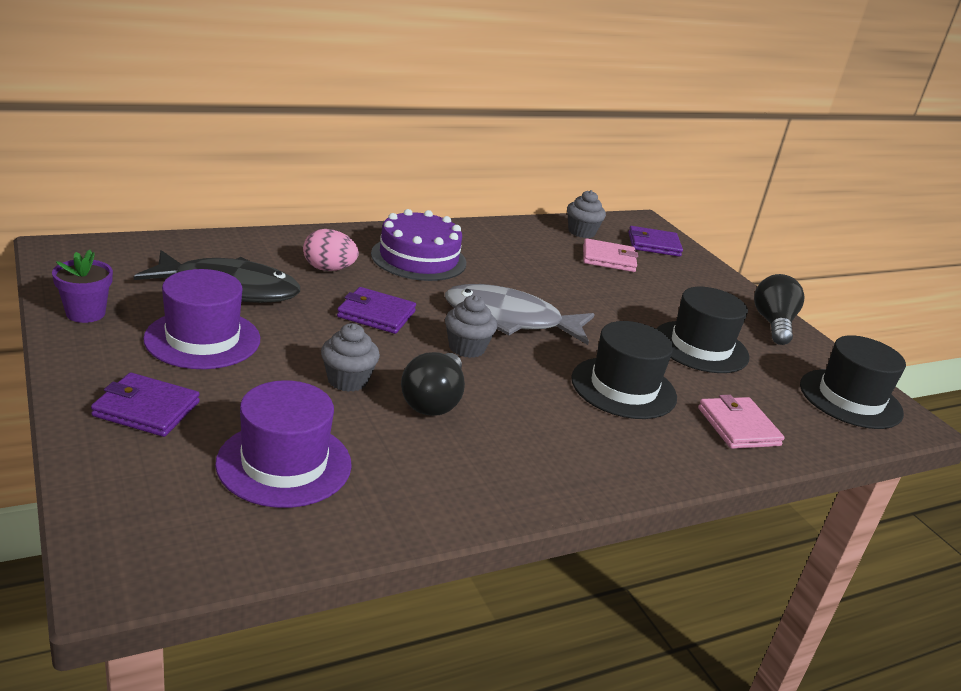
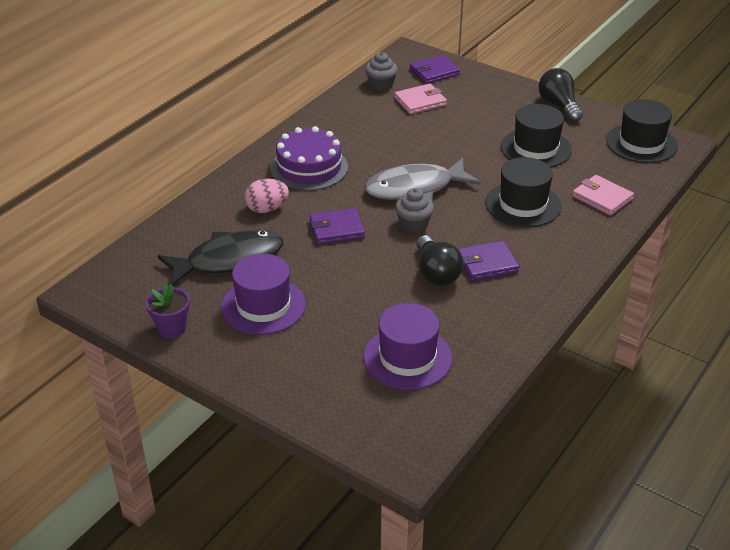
camera: 25 degrees left, 10 degrees up
(146, 409) = (296, 369): purple wallet -> purple wallet (487, 263)
(347, 380) = (376, 286): grey cupcake -> none

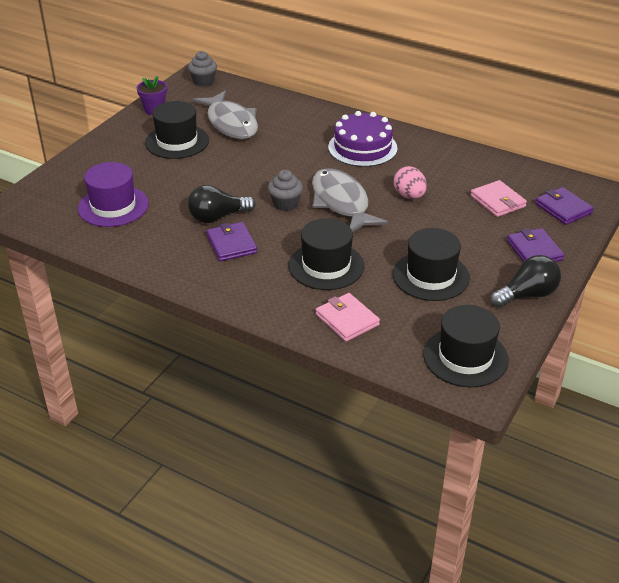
camera: 85 degrees right, 0 degrees up
(229, 260) = (231, 123): black fish -> grey fish
(263, 306) = (177, 141): purple hat -> black hat
(267, 209) = (298, 133): pink egg -> pink egg (409, 196)
(336, 229) = (275, 166): purple wallet -> purple wallet (534, 250)
(381, 85) = (520, 177): grey cupcake -> grey cupcake (203, 81)
(602, 198) = (347, 319): pink wallet -> pink wallet turned 75 degrees counterclockwise

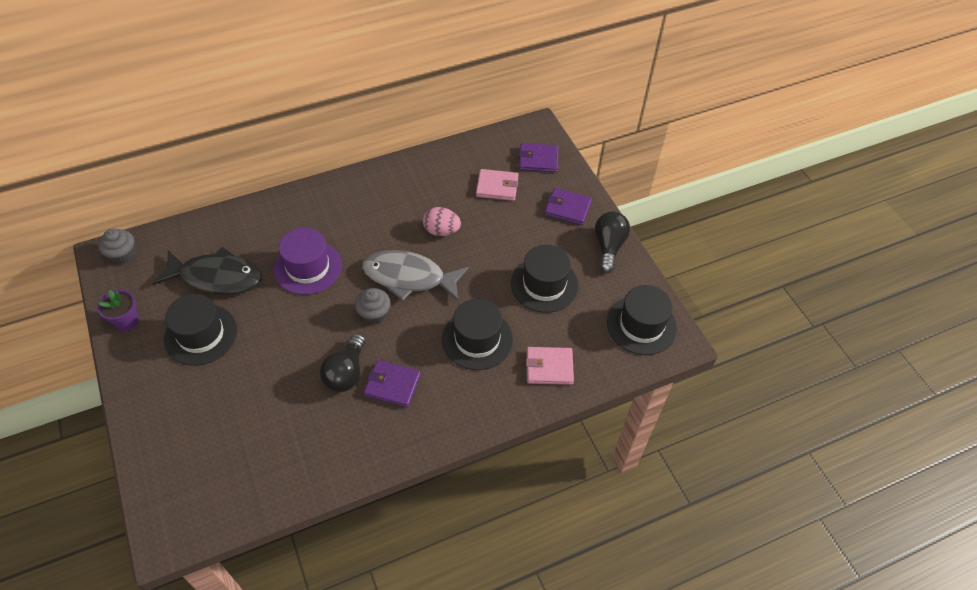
camera: 55 degrees left, 15 degrees up
(113, 206) = (251, 443): purple hat -> purple hat (308, 267)
(231, 123) = (217, 277): grey fish -> black fish
(362, 147) = (351, 215): purple cake -> none

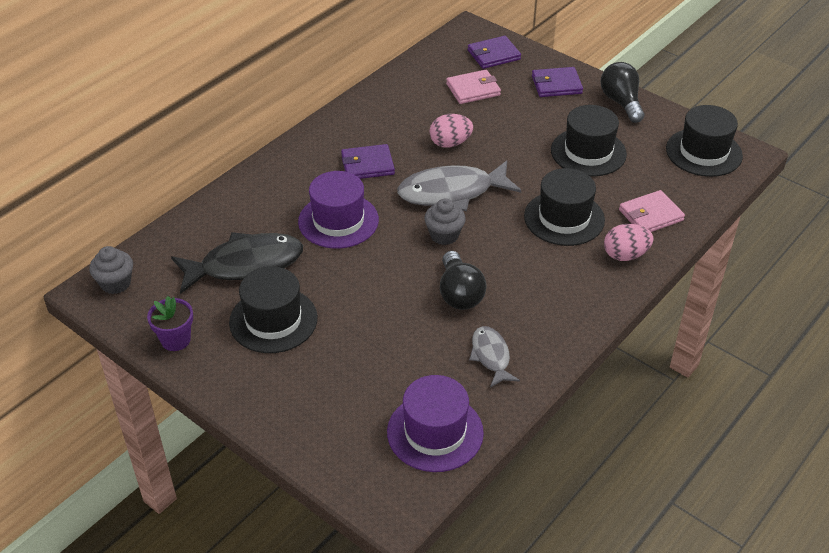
camera: 25 degrees left, 10 degrees down
(238, 487) = (435, 432): none -> purple hat
(327, 440) = (491, 356): none -> grey fish
(392, 385) = (515, 286): purple wallet -> purple wallet (367, 165)
(499, 396) = (625, 255): none -> pink egg

